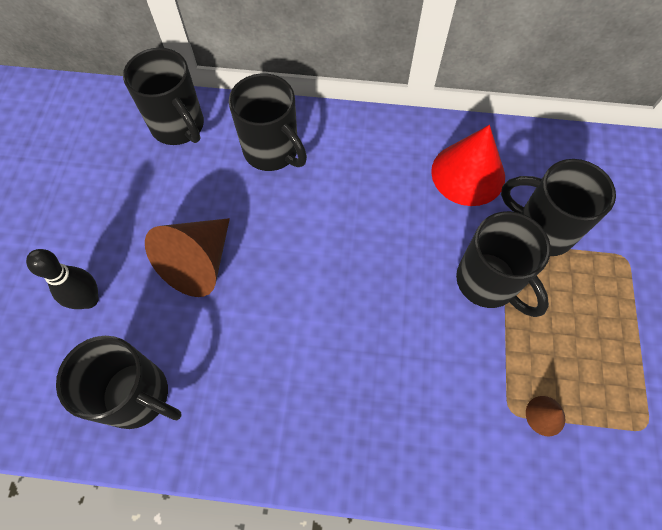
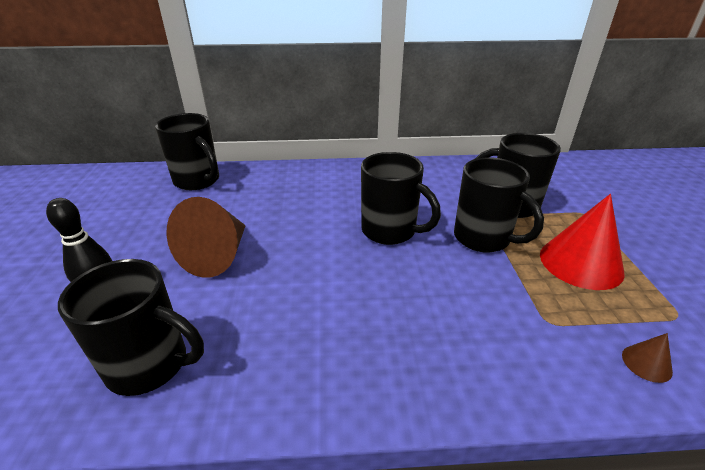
camera: 10 degrees left, 30 degrees down
(272, 151) = (278, 186): black mug -> black mug (390, 231)
(468, 174) = (439, 183): red cone -> red cone (581, 263)
(545, 415) = (582, 320): brown cone -> brown cone (646, 363)

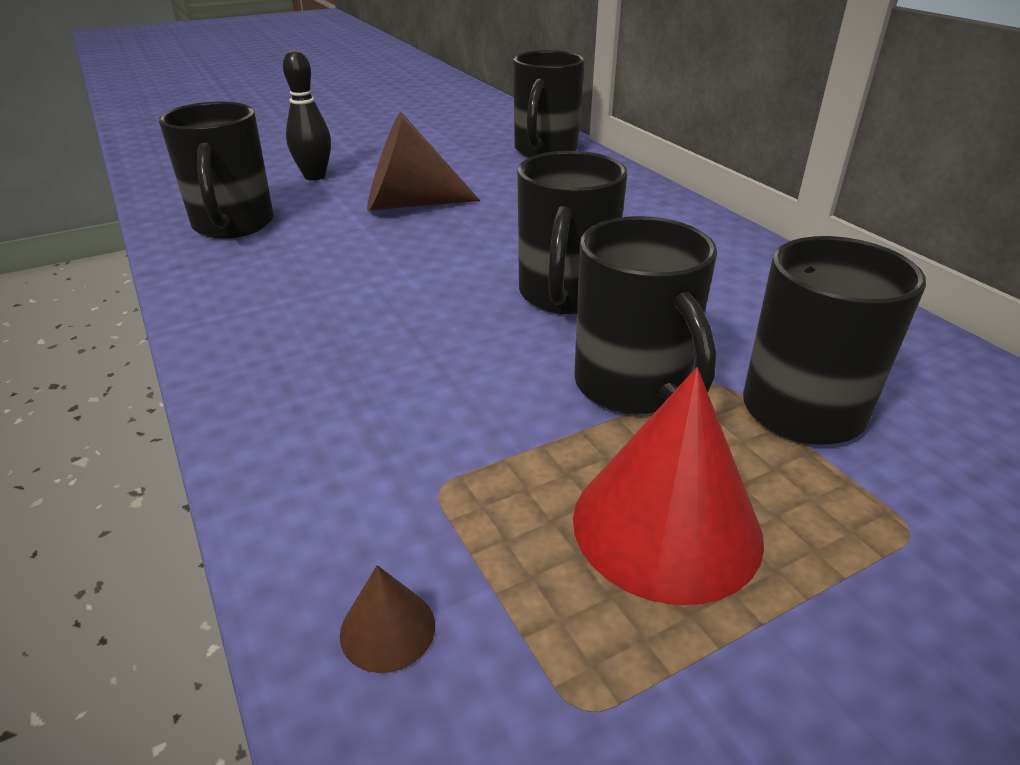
camera: 65 degrees right, 0 degrees up
(483, 238) = (633, 386): black mug -> black mug turned 45 degrees counterclockwise

